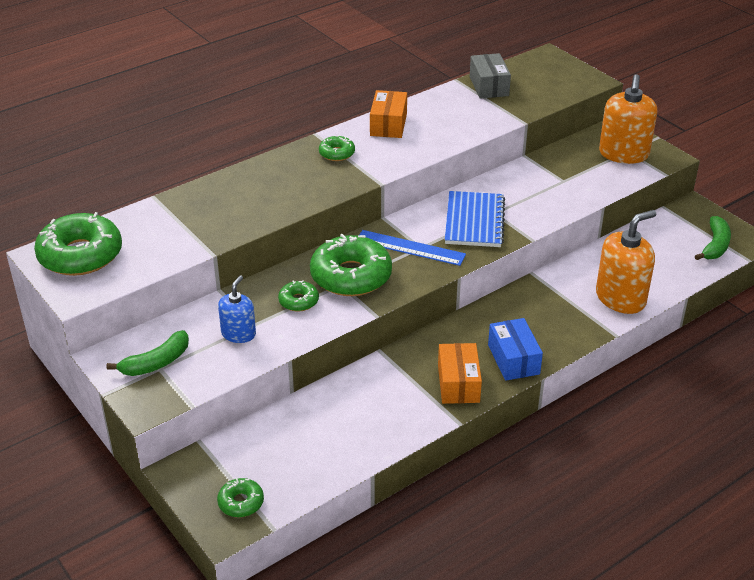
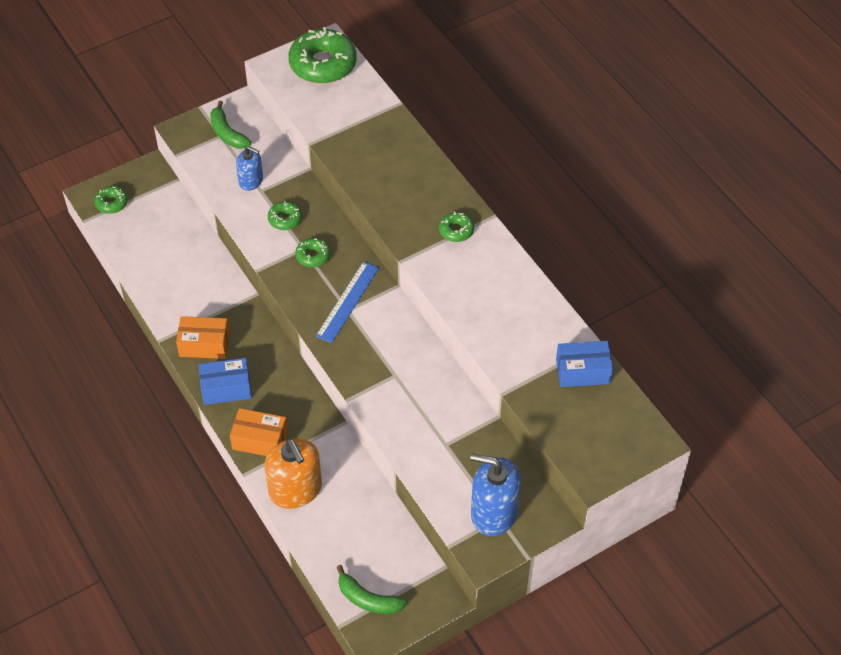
camera: 95 degrees right, 15 degrees up
(351, 276) = (313, 256): green donut -> green donut, size x0.48
(388, 124) = (506, 274): orange box -> orange box (260, 440)
(474, 221) = (382, 356): blue notebook -> none
(489, 86) = (583, 371): grey box -> blue box
(623, 154) = (493, 513): orange soap dispenser -> blue soap dispenser

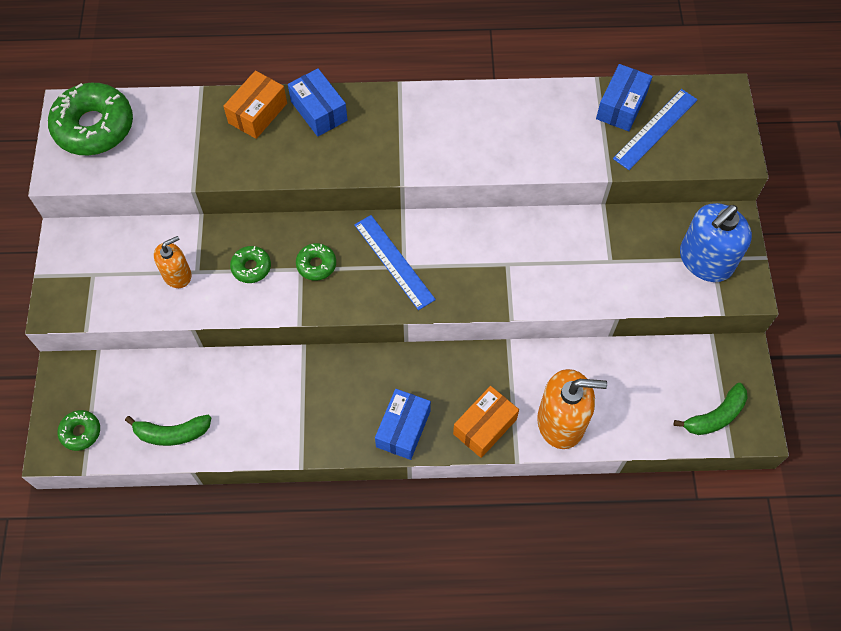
camera: 60 degrees left, 10 degrees up
(204, 344) = (335, 424): orange box -> orange box (257, 113)
(227, 133) = (94, 267): green banana -> green banana (172, 433)
(251, 181) = (177, 274): blue soap dispenser -> orange soap dispenser
(430, 180) = (319, 111): none -> blue box
(456, 230) = (396, 121): green donut -> none
(577, 405) = (655, 129): none -> blue ruler

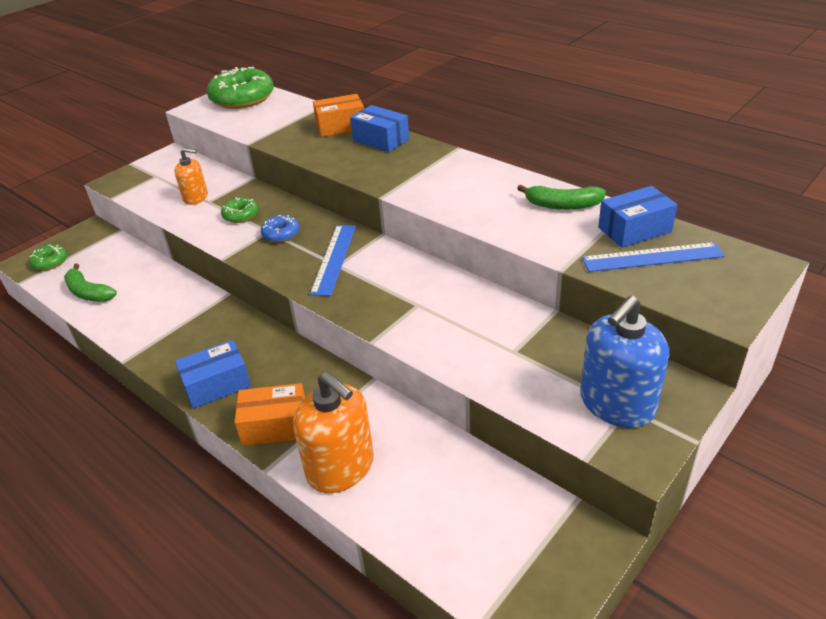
camera: 45 degrees right, 25 degrees down
(316, 265) = (281, 234): green donut -> blue donut
(319, 111) = (381, 140): blue box -> blue box turned 60 degrees counterclockwise
(705, 260) = (617, 404): blue soap dispenser -> blue soap dispenser turned 45 degrees counterclockwise
(715, 416) = (498, 575): green banana -> green banana (562, 205)

